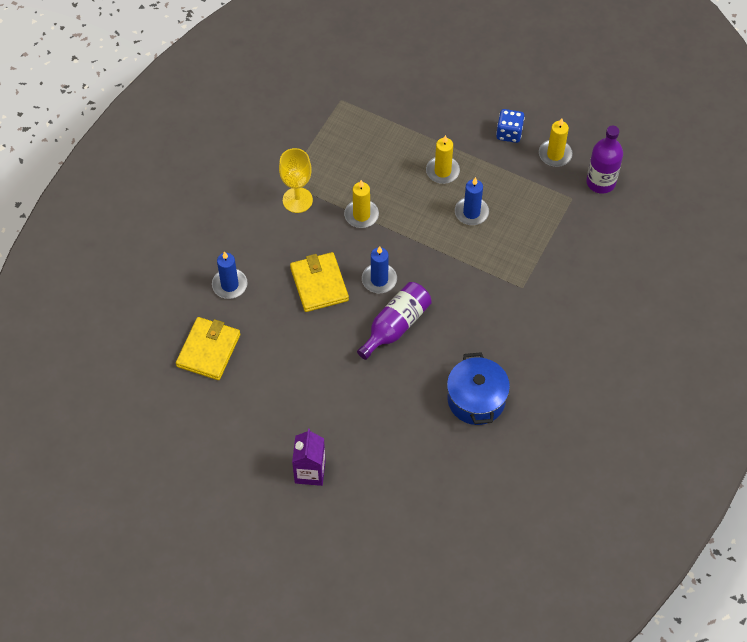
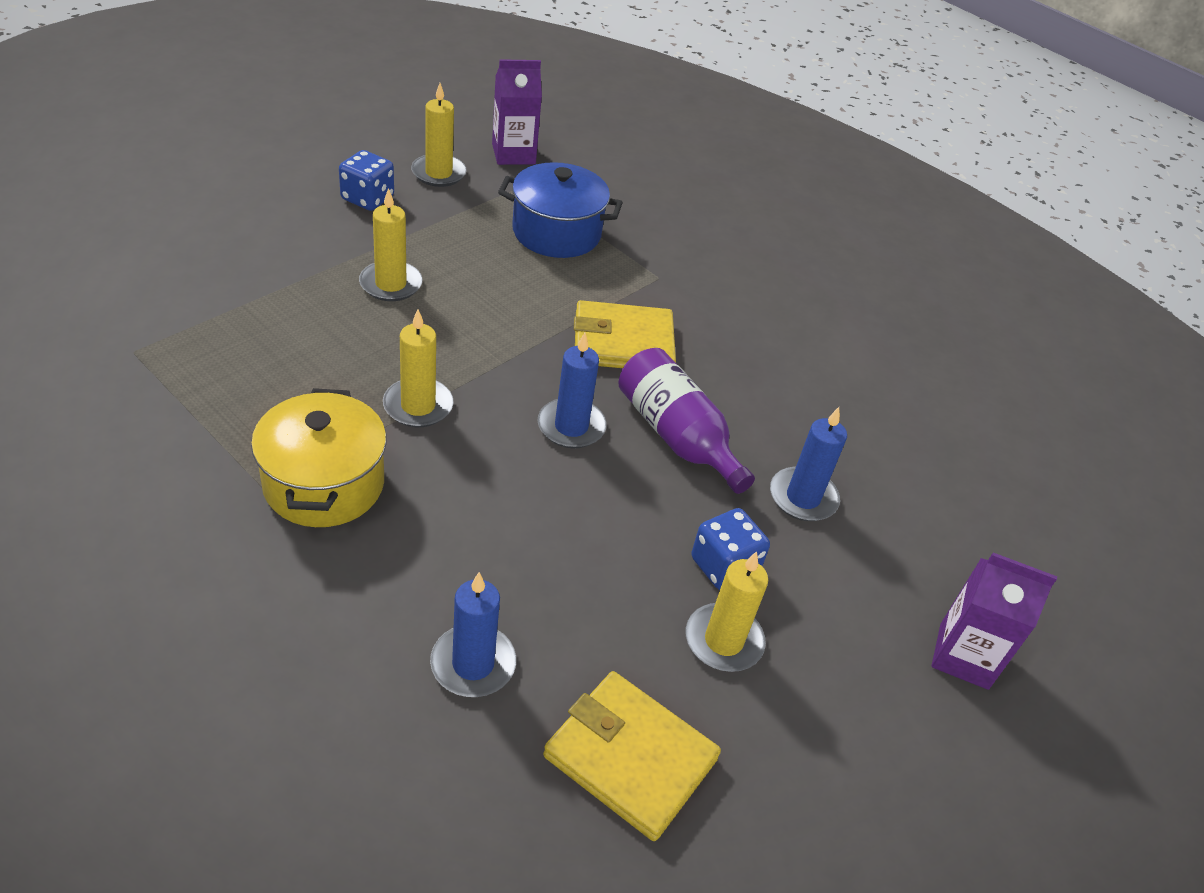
camera: 80 degrees left, 15 degrees down
(278, 372) = (723, 641): none -> yellow candle
(297, 200) = (324, 484): yellow goblet -> yellow pot
(319, 284) = (542, 512): yellow wallet -> yellow wallet (623, 342)
(320, 363) = (724, 566): none -> blue dice
(471, 212) = (492, 281): blue candle -> blue candle (803, 497)
(476, 399) = (848, 388): blue pot -> blue pot (556, 232)
(601, 182) = (513, 154): purple bottle -> purple carton

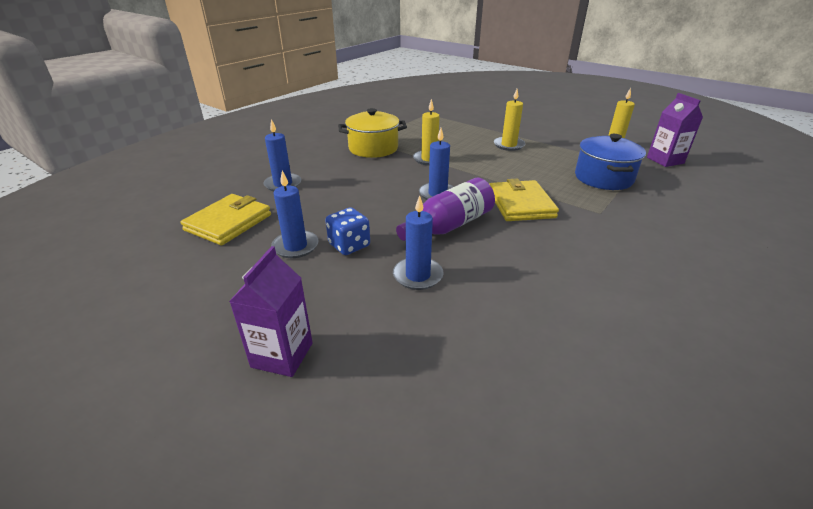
camera: 90 degrees right, 10 degrees down
(367, 198) = (568, 134): blue dice -> none
(723, 641) = (295, 246): yellow candle -> blue candle

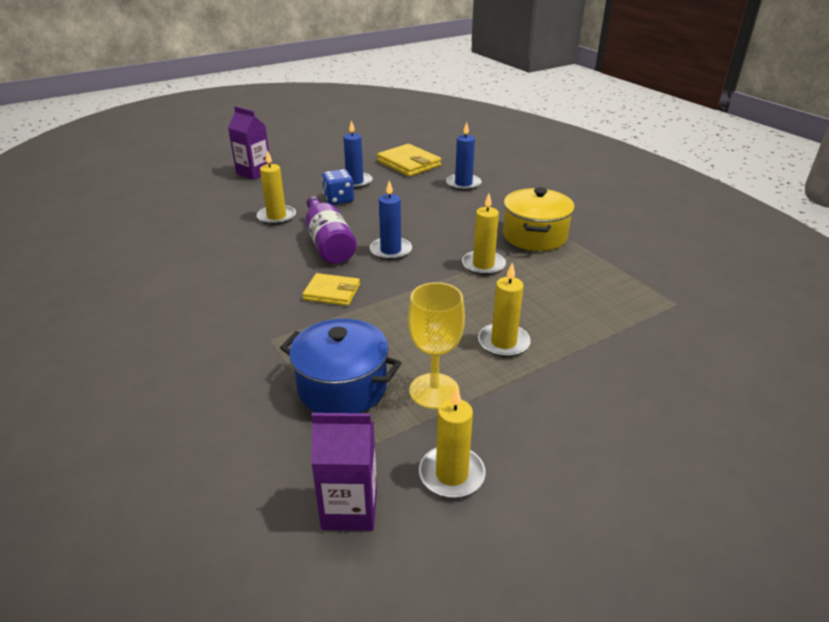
camera: 110 degrees right, 0 degrees up
(418, 275) = (276, 217): blue candle -> yellow candle
(520, 204) = (332, 292): yellow wallet -> yellow wallet, size x0.65
(570, 155) = (434, 391): none -> yellow goblet

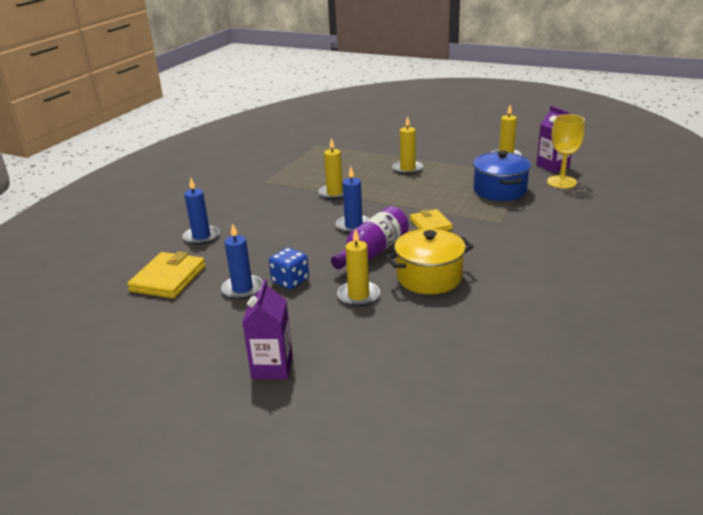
camera: 120 degrees left, 5 degrees down
(434, 391) = (467, 172): yellow goblet -> yellow goblet (561, 182)
(534, 236) = (275, 189): yellow pot -> yellow pot (429, 277)

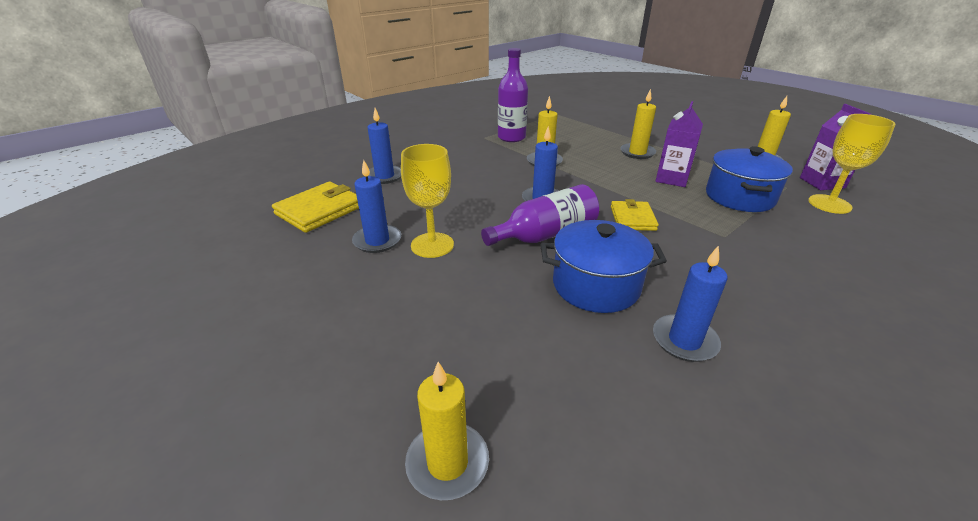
camera: 20 degrees right, 5 degrees up
(272, 367) = (328, 352): purple carton -> purple carton (672, 179)
(290, 281) = (432, 245): blue dice -> yellow goblet
(291, 176) = (511, 137): none -> purple bottle
(358, 295) = (494, 285): yellow candle -> yellow candle (447, 463)
(429, 277) = (596, 285): yellow pot -> blue pot
(500, 295) = (684, 341): none -> blue candle

